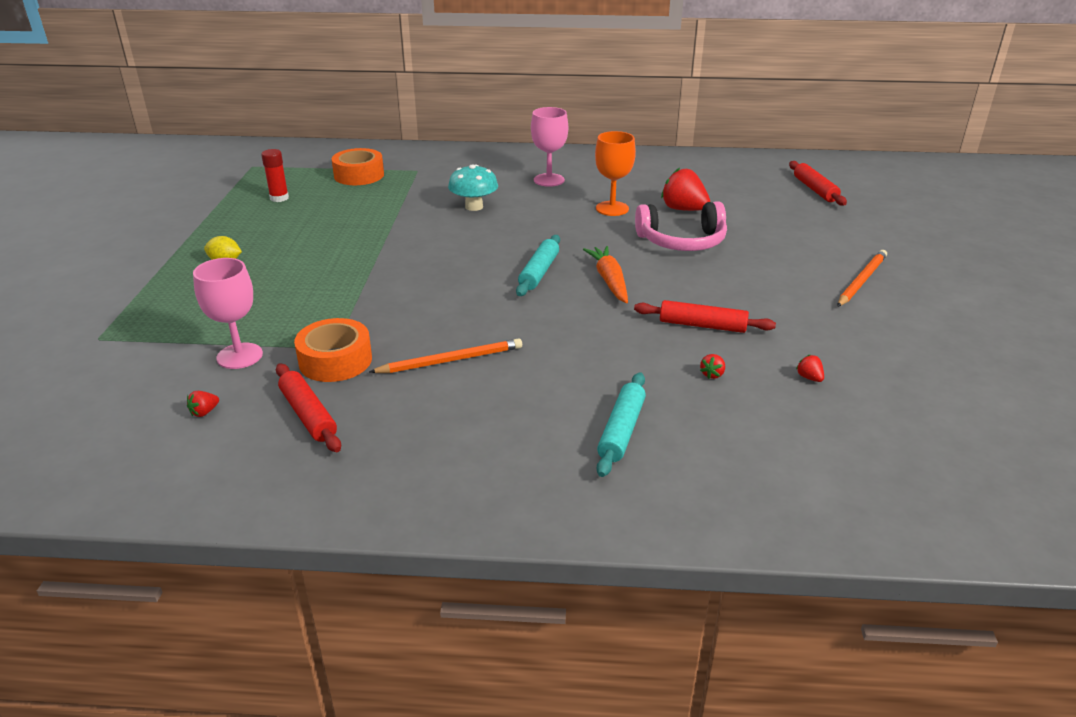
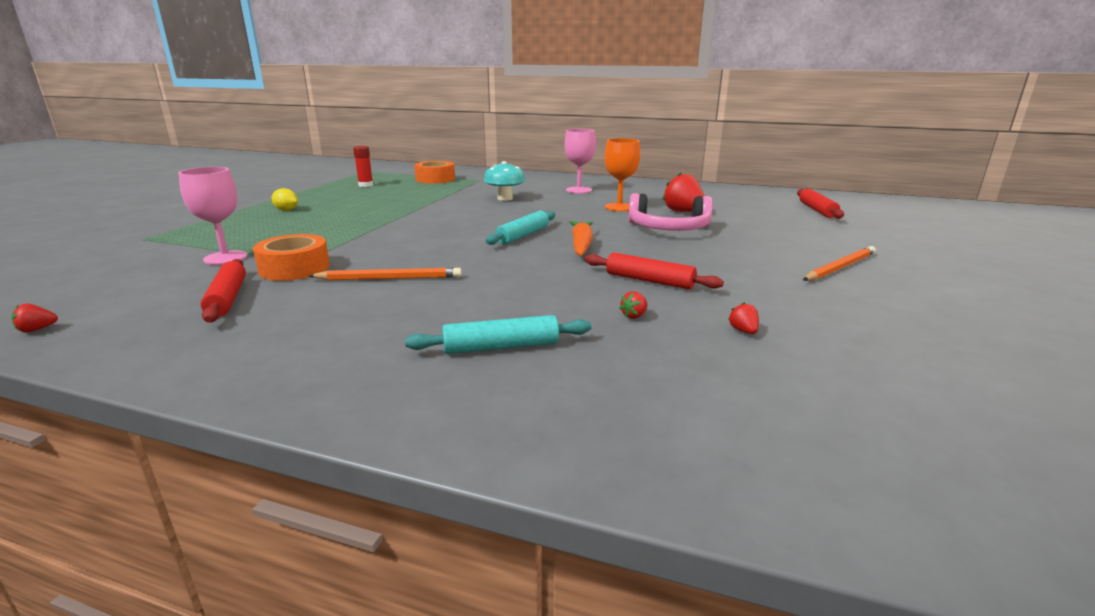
camera: 15 degrees right, 10 degrees down
(204, 412) = (150, 287): red strawberry -> red strawberry (37, 329)
(621, 431) = (501, 347): turquoise rolling pin -> turquoise rolling pin turned 45 degrees clockwise

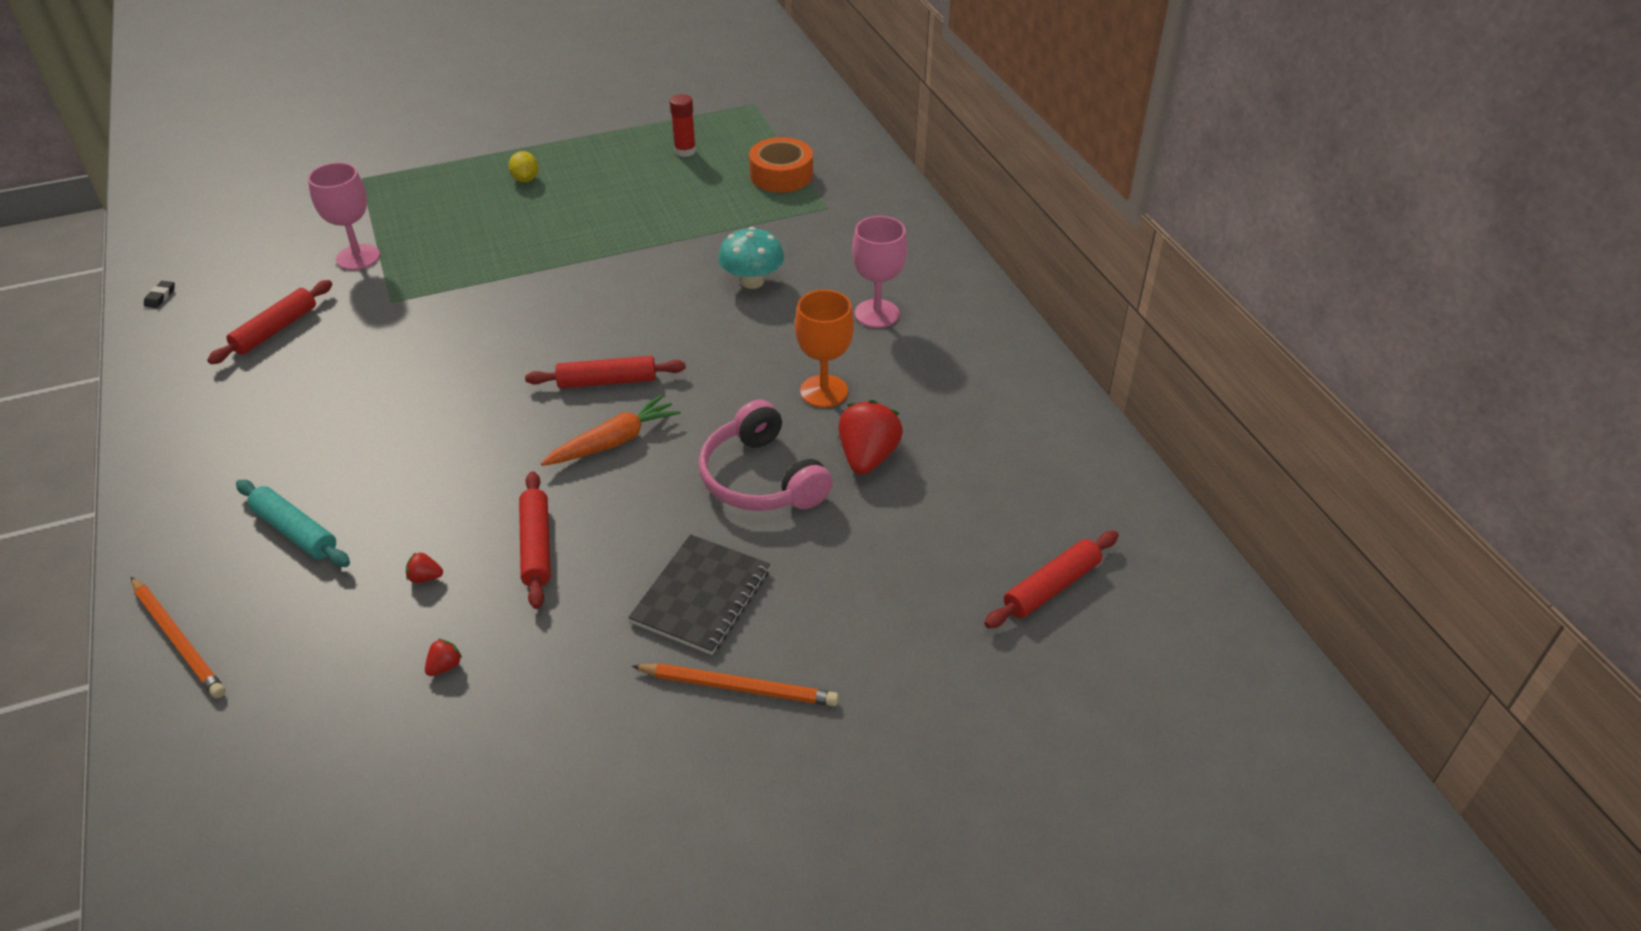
camera: 50 degrees right, 20 degrees up
(37, 329) = (160, 297): red strawberry -> black eraser
(294, 268) = (368, 311): orange tape -> none
(389, 278) = (391, 379): orange pencil -> orange pencil (178, 639)
(523, 235) = (607, 381): turquoise rolling pin -> red rolling pin
(751, 258) = (701, 596): none -> black notebook

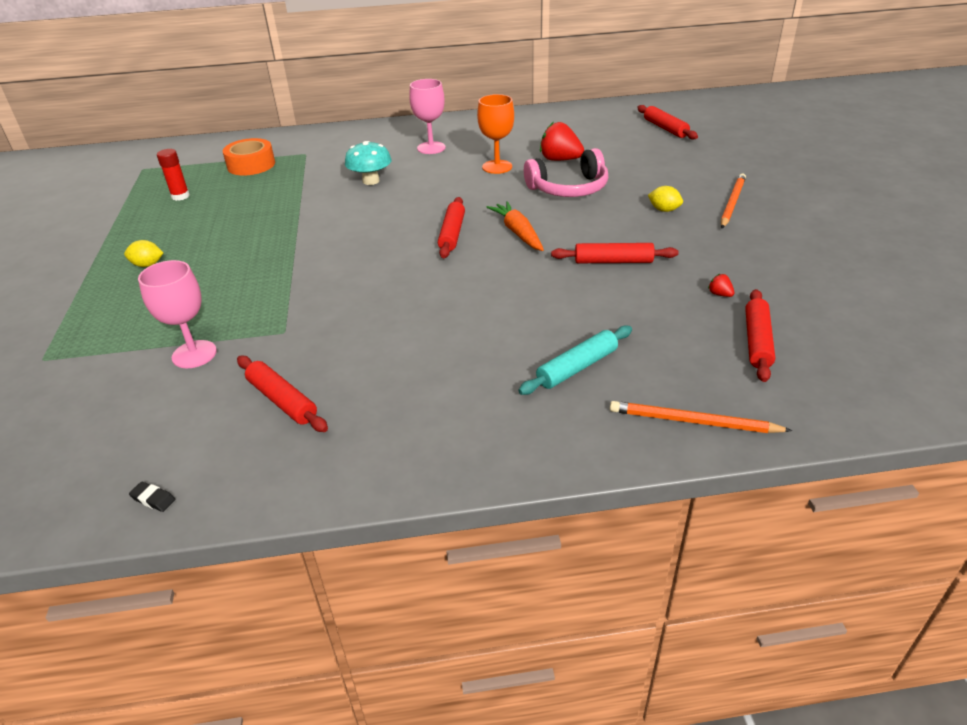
camera: 75 degrees left, 5 degrees down
(178, 639) = (694, 422): orange pencil -> orange pencil turned 135 degrees counterclockwise
(326, 705) = (757, 341): none -> red rolling pin
(425, 577) = (637, 304): red strawberry -> none
(701, 596) = (664, 210): black notebook -> yellow lemon

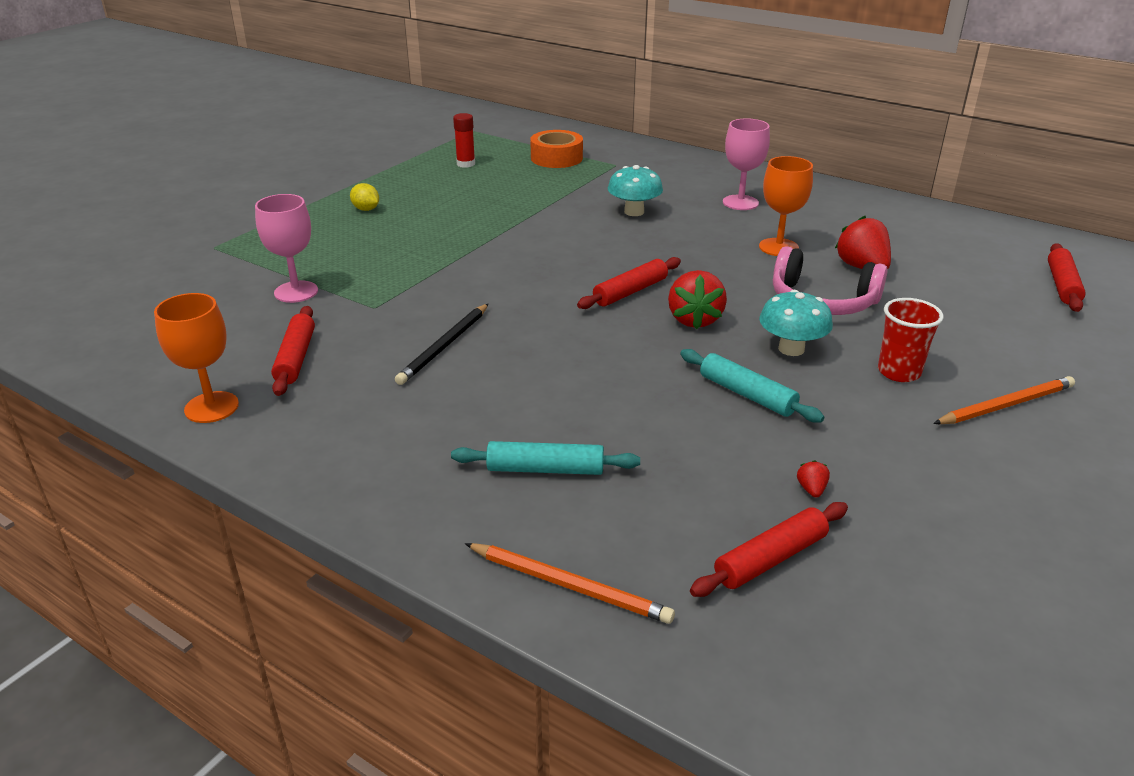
camera: 40 degrees right, 5 degrees down
(153, 499) = (132, 377): black eraser -> none
(273, 475) = (211, 407): none -> orange goblet
(385, 330) = (445, 346): none -> black pencil
(517, 232) = (694, 320): orange carrot -> red strawberry
(595, 224) = (791, 349): none -> turquoise mushroom
(613, 261) = (747, 395): red rolling pin -> turquoise rolling pin
(664, 210) = (899, 372): yellow lemon -> red cup
(694, 422) = (569, 585): orange pencil -> orange pencil turned 150 degrees clockwise

